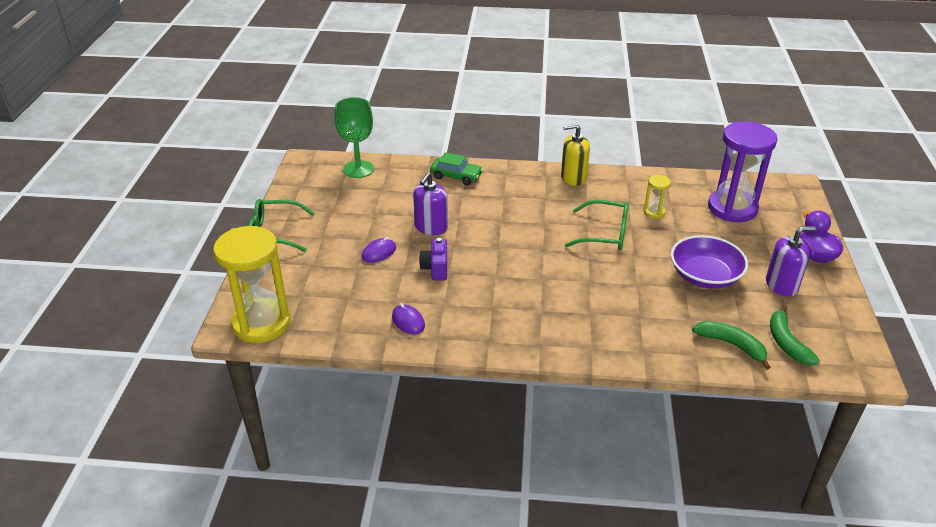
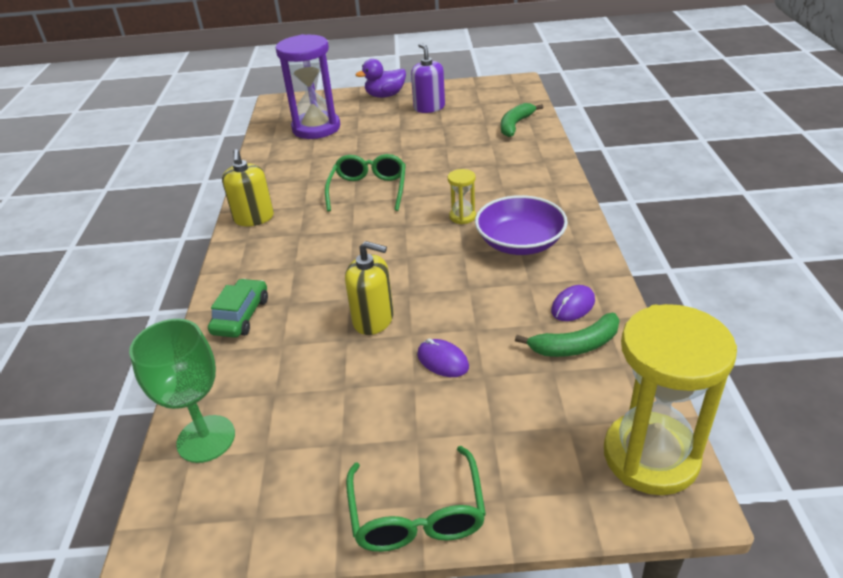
camera: 95 degrees left, 0 degrees up
(431, 227) = (373, 319): purple soap dispenser -> yellow soap dispenser
(435, 269) = (463, 300): purple camera -> none
(654, 212) = (325, 165): yellow hourglass -> yellow hourglass (462, 217)
(705, 276) = (426, 138): purple bowl -> purple bowl (520, 242)
(786, 343) = (502, 106): green banana -> green banana (576, 345)

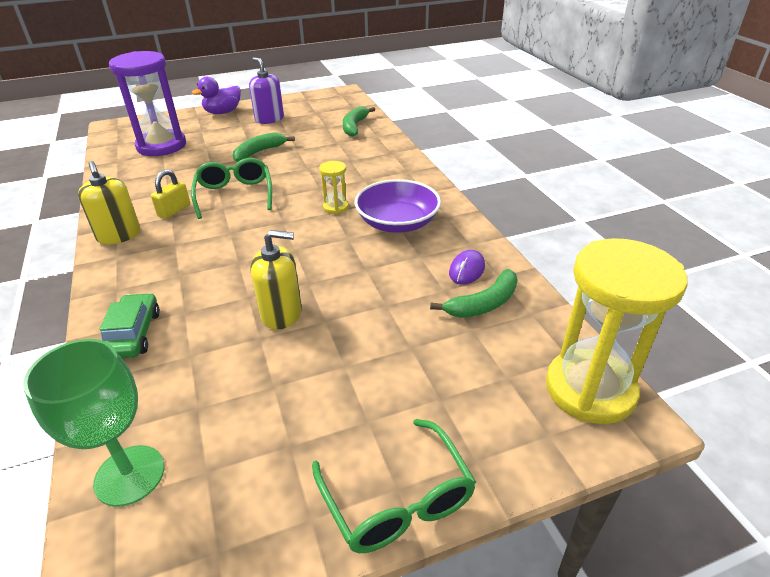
camera: 20 degrees left, 0 degrees up
(308, 199) = (174, 210): none -> yellow padlock
(406, 145) = (259, 152): none -> green banana
(442, 361) = (366, 340): purple mouse -> none

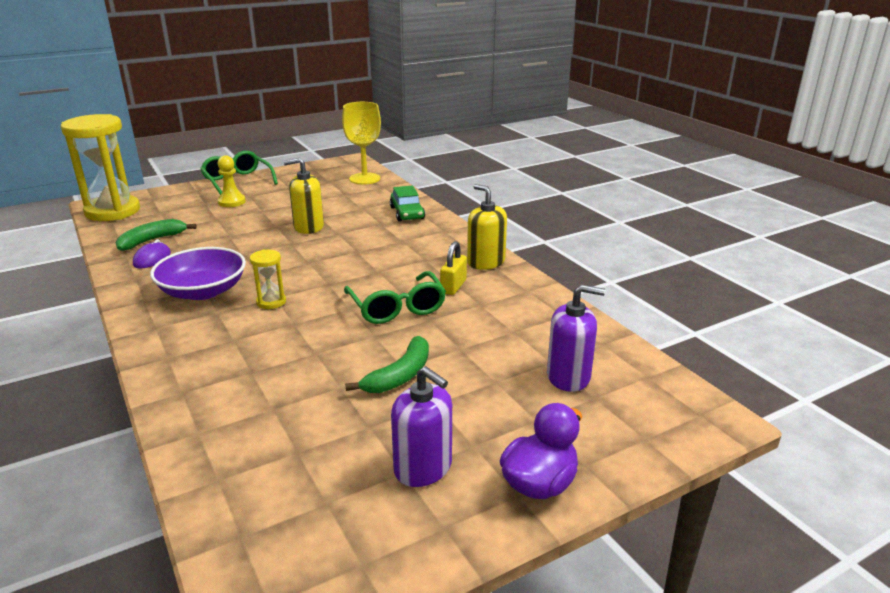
camera: 170 degrees right, 10 degrees down
(129, 475) = (364, 179): green goblet -> yellow goblet
(161, 146) = (568, 377): purple hourglass -> purple soap dispenser
(354, 126) = (239, 457): green banana -> none
(396, 400) = (232, 202): none -> yellow pawn

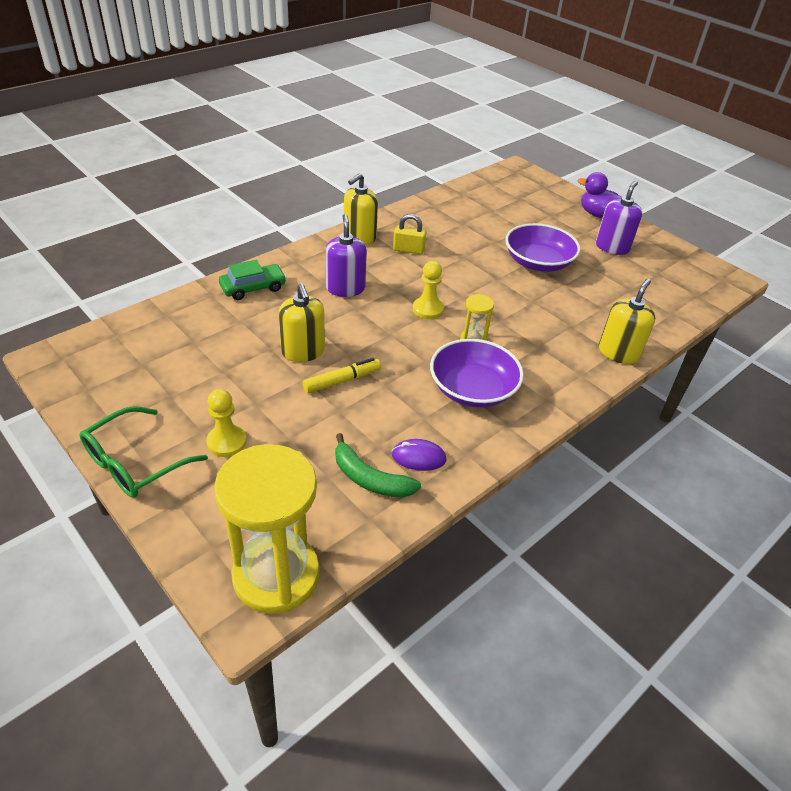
camera: 105 degrees left, 15 degrees up
(179, 395) = (618, 352): none -> yellow soap dispenser
(261, 238) = (342, 381): none -> yellow marker
(336, 284) = (428, 309): none -> yellow pawn
(364, 179) = (134, 334): yellow goblet -> none
(397, 308) = (453, 273): green glasses -> none
(400, 375) = (538, 262): green banana -> purple bowl
(568, 377) = (504, 205): purple soap dispenser -> purple soap dispenser (345, 288)

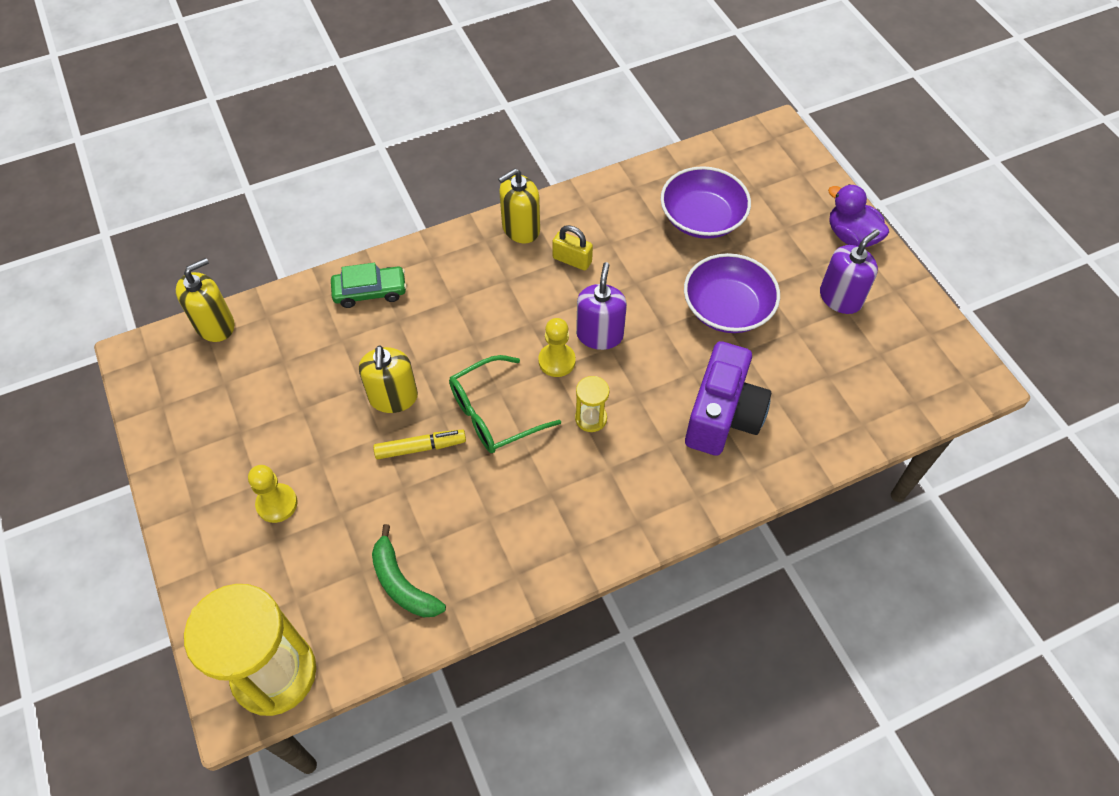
camera: 20 degrees right, 15 degrees up
(134, 463) = (183, 510): green glasses -> green glasses (494, 414)
(345, 288) = (473, 310): purple soap dispenser -> purple soap dispenser (599, 335)
(418, 457) = (463, 568): purple mouse -> none
(472, 389) = (559, 490): purple bowl -> purple bowl (702, 218)
(571, 323) = (722, 416): none -> purple camera
(618, 352) = (759, 472): yellow soap dispenser -> yellow soap dispenser (215, 325)

